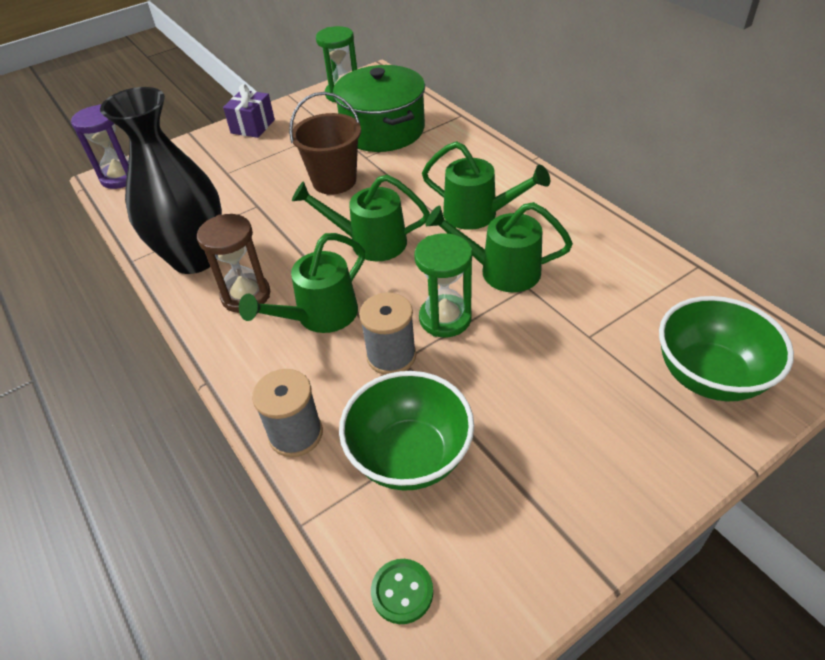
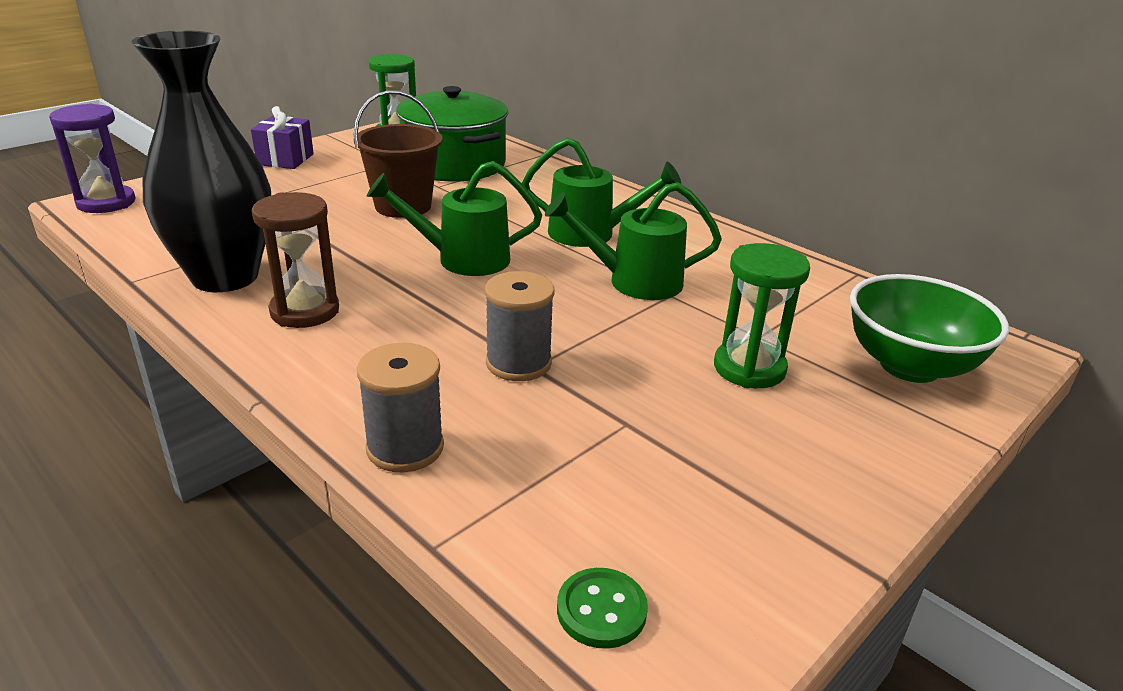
camera: 15 degrees left, 15 degrees down
(319, 316) = (412, 328): green watering can -> none
(410, 456) = (570, 461): green bowl -> none
(445, 318) = (578, 325): green hourglass -> green hourglass (749, 368)

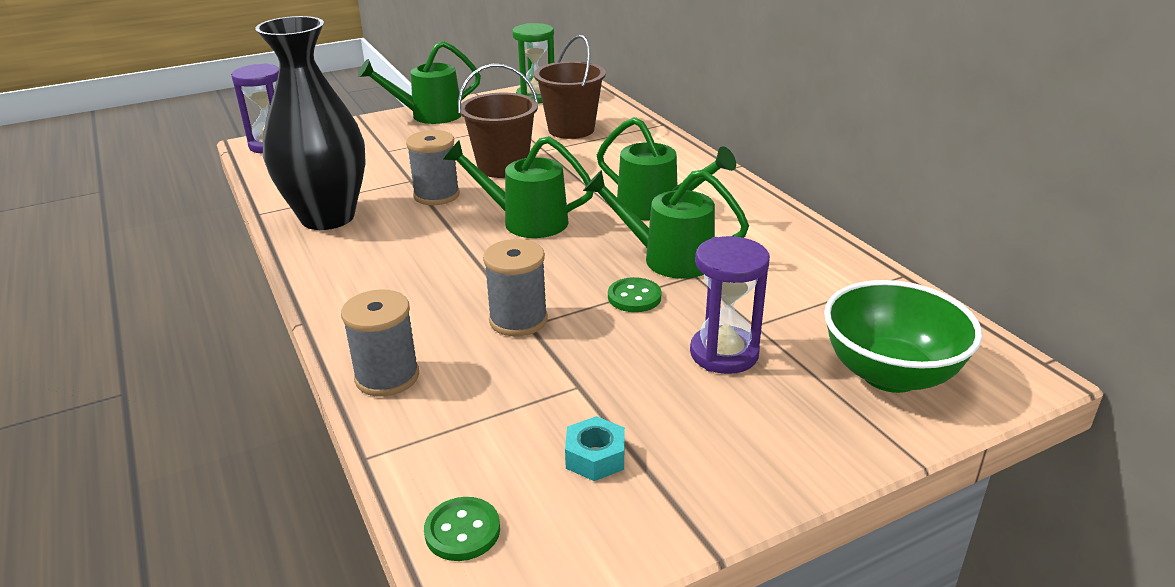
camera: 20 degrees right, 0 degrees up
(285, 159) = (428, 115): purple gift -> green watering can
(305, 311) = (372, 253): brown hourglass -> none
(345, 241) = (436, 195): none -> grey spool
(454, 164) = (571, 129): green pot -> brown bucket
(625, 324) = (634, 297): none -> green button
(692, 497) = (595, 457): none -> turquoise nut
(749, 368) = (724, 353): green hourglass -> purple hourglass

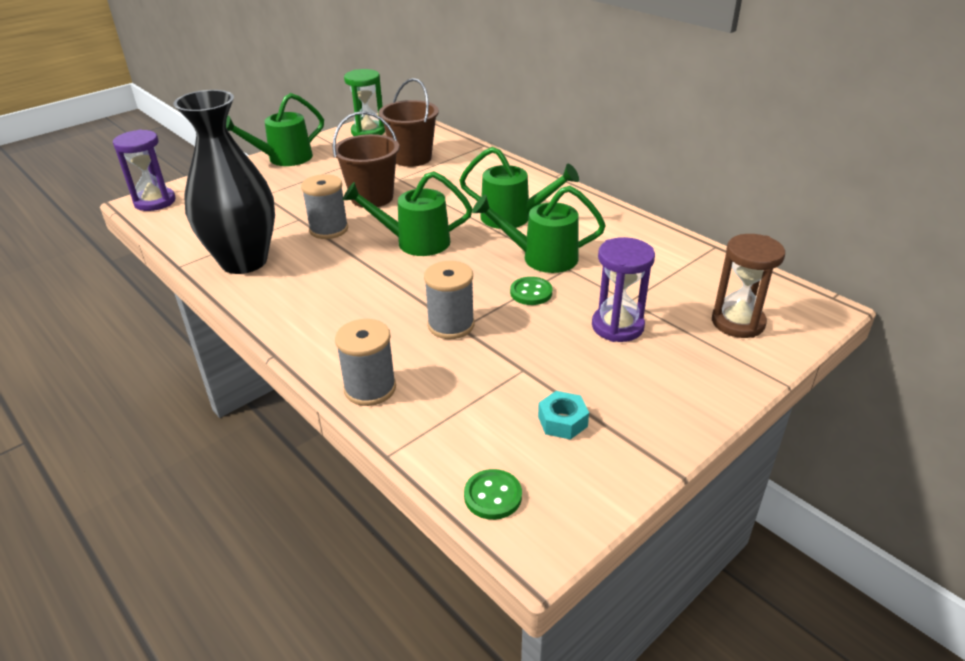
camera: 15 degrees left, 5 degrees up
(890, 374) = (738, 322): green bowl -> brown hourglass

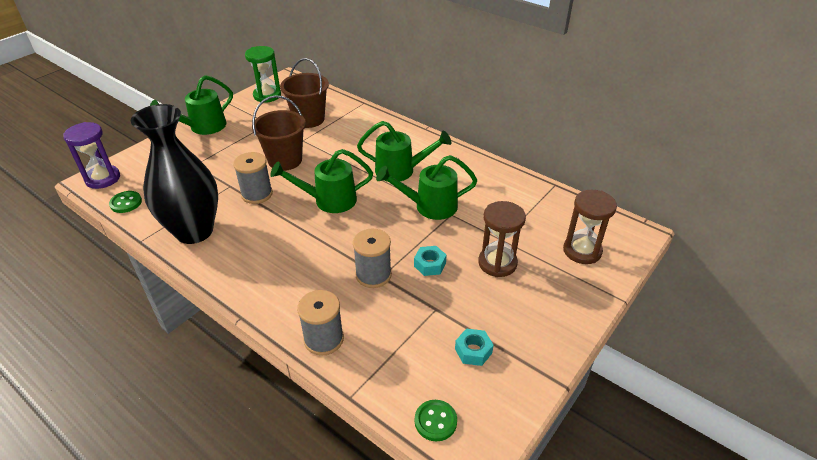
camera: 10 degrees left, 5 degrees up
(527, 320) = (430, 264): none -> turquoise nut
(531, 292) = (428, 239): green button -> green button (126, 203)
(617, 326) = (497, 263): purple hourglass -> brown hourglass

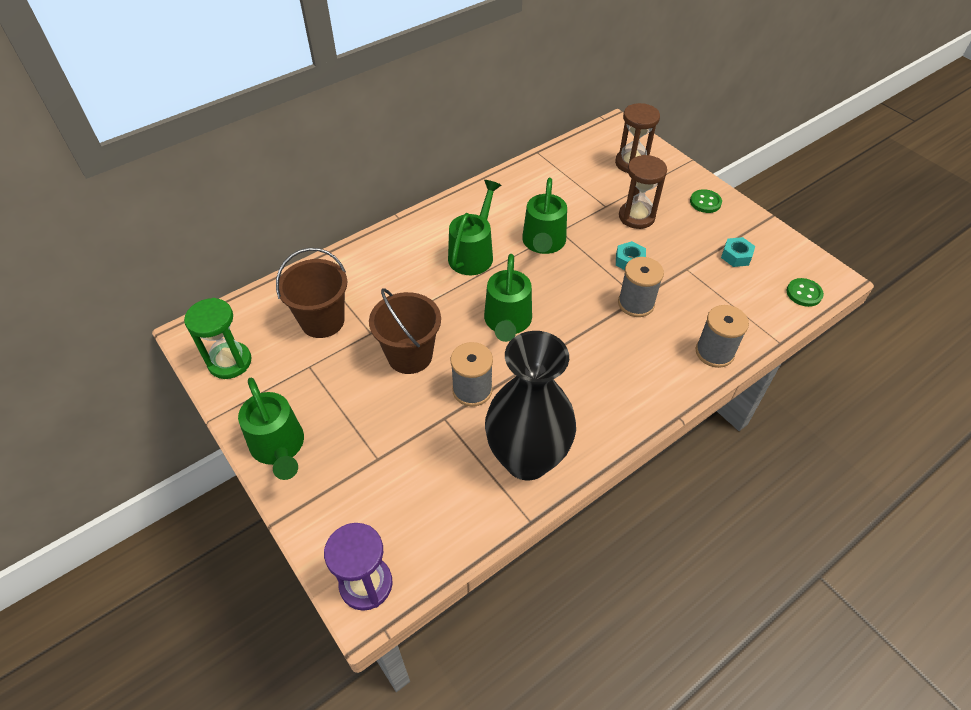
camera: 75 degrees left, 10 degrees up
(126, 203) = (441, 545): green button -> green button (705, 202)

